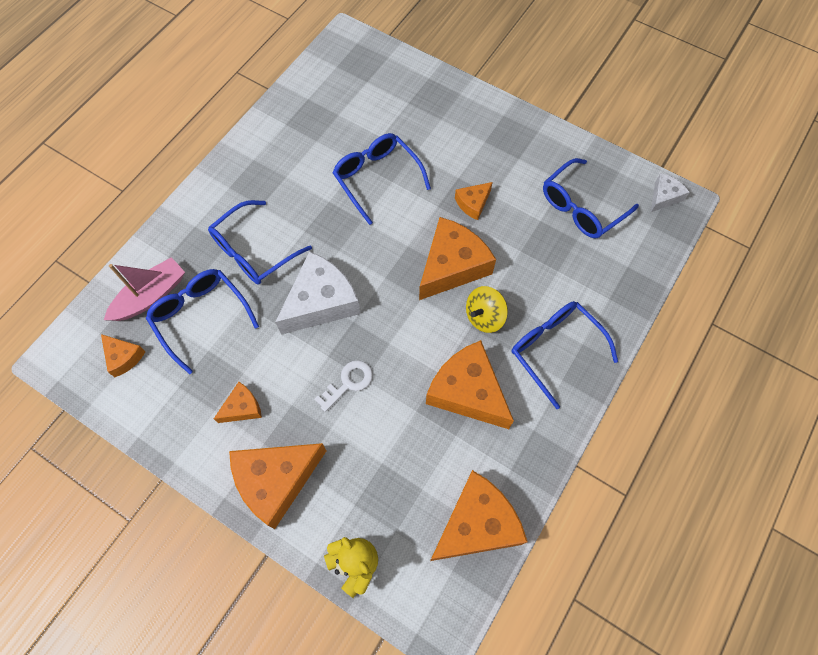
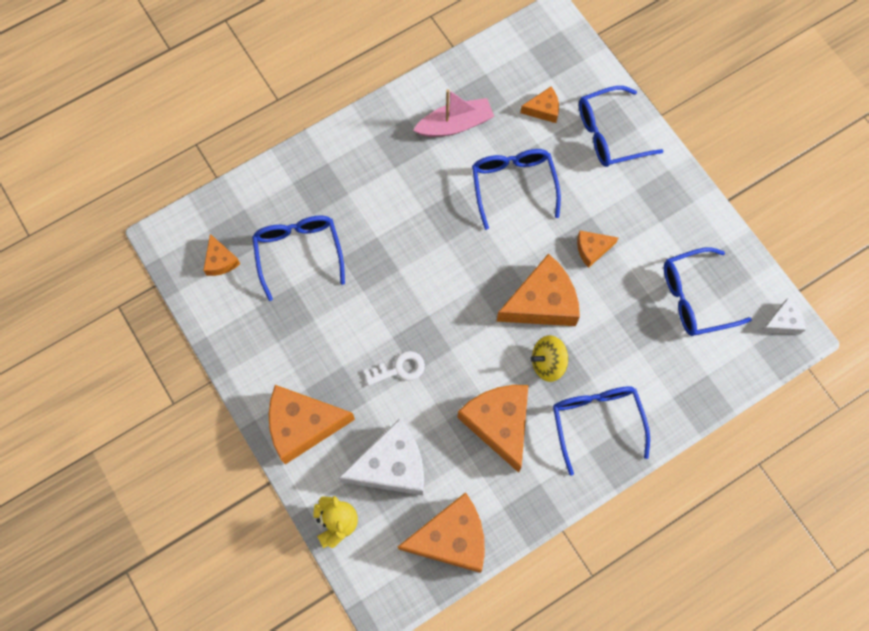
camera: 25 degrees right, 5 degrees up
(151, 296) = (264, 214): pink boat -> pink boat (455, 124)
(242, 407) = (301, 350): orange cheese -> orange cheese (543, 109)
(253, 251) = (369, 210): blue glasses -> blue glasses (609, 134)
(321, 302) = (408, 285): white cheese -> white cheese (391, 466)

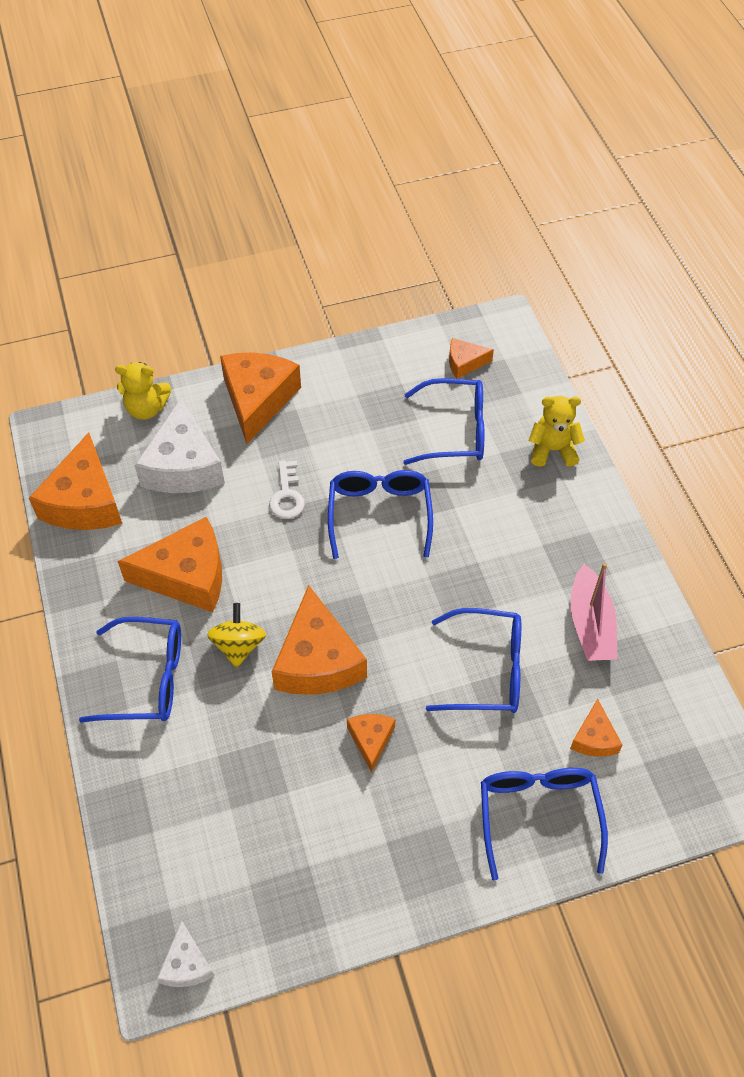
camera: 105 degrees right, 15 degrees down
(300, 175) = (552, 450): none -> yellow teddy bear
(694, 298) = (262, 851): blue glasses -> blue glasses (379, 514)

